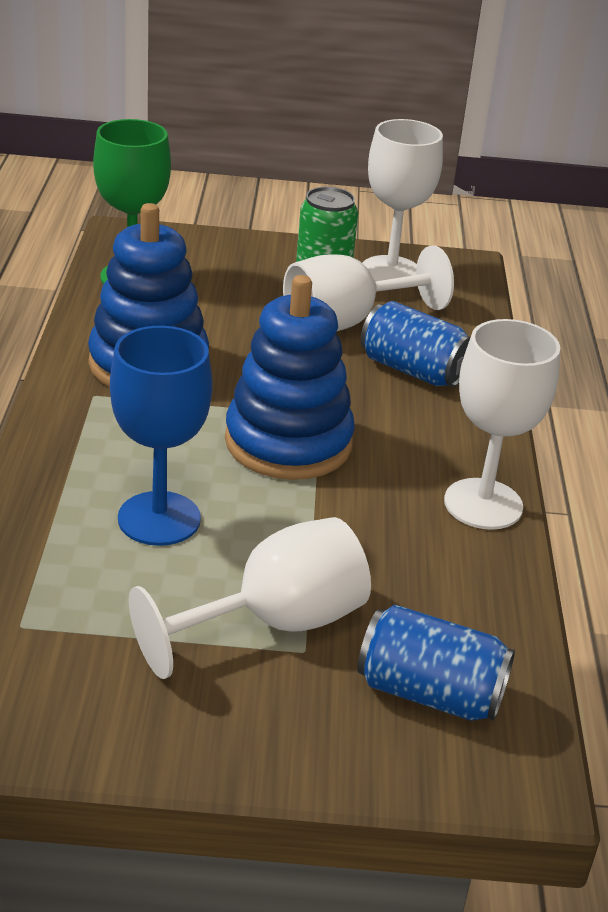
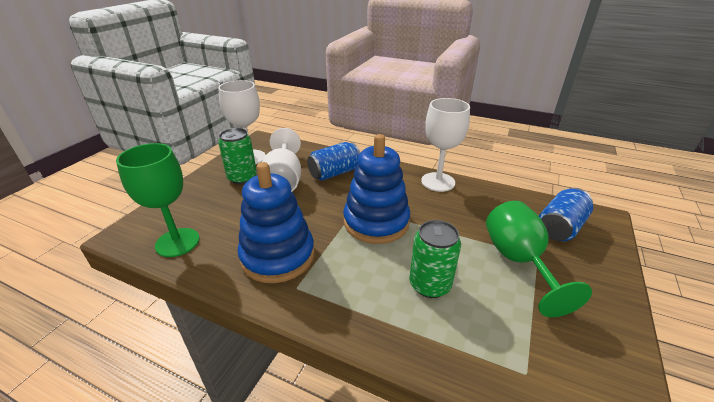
camera: 65 degrees left, 0 degrees up
(159, 519) = (430, 285): blue goblet -> green can
(274, 624) = (518, 261): white goblet -> green goblet

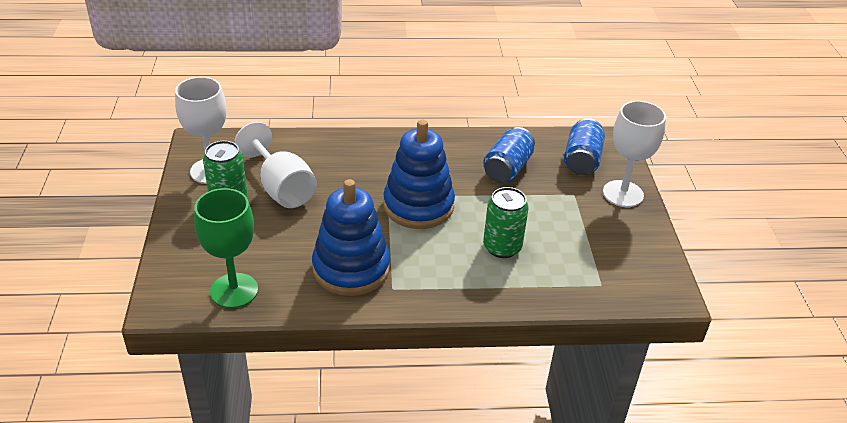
camera: 30 degrees left, 5 degrees up
(334, 173) = (332, 163): blue can -> blue can (507, 168)
(438, 182) = (449, 142): white goblet -> white goblet (623, 194)
(518, 261) = (561, 203): green goblet -> none

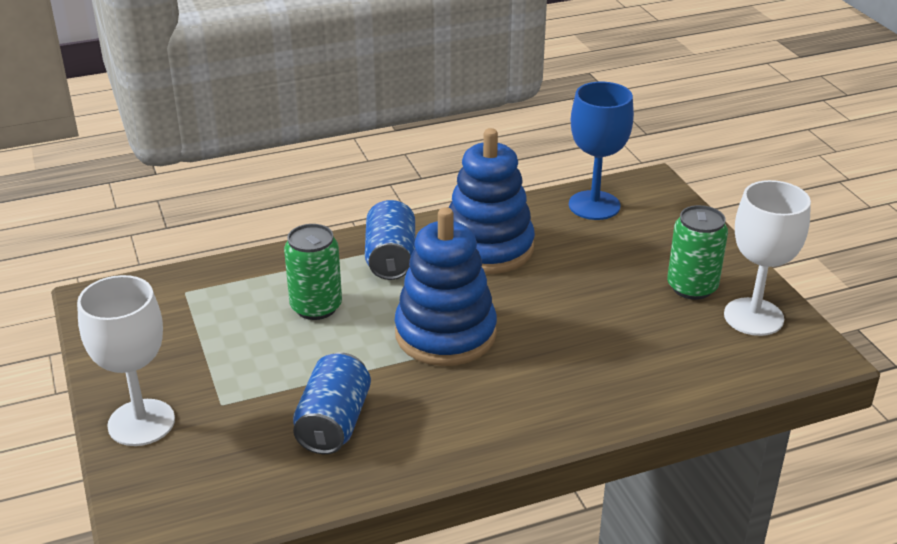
camera: 165 degrees right, 5 degrees down
(234, 291) = (594, 205): green goblet -> blue goblet
(281, 188) = (641, 316): white goblet -> none
(581, 160) = (208, 471): blue can -> blue can (391, 259)

